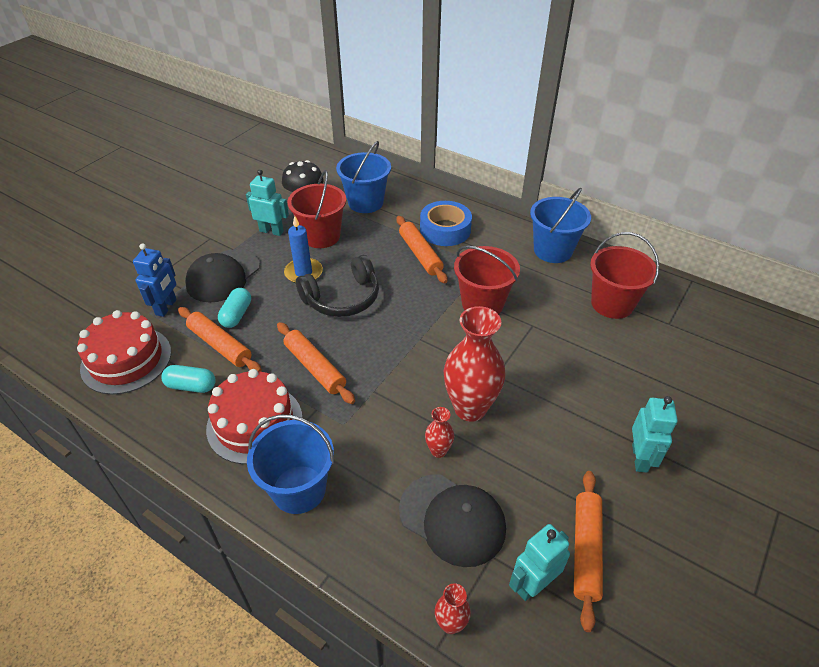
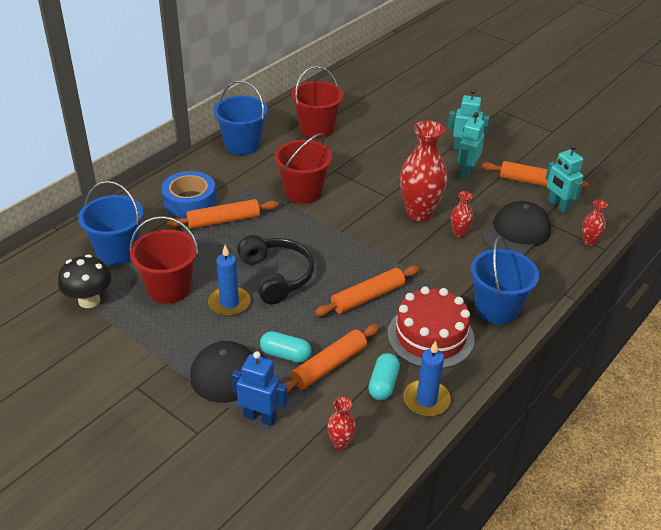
camera: 85 degrees left, 5 degrees down
(126, 360) = (340, 443): red cake -> red vase
(165, 421) = (426, 400): none -> blue candle
(271, 231) = (143, 329): turquoise robot -> turquoise robot (466, 172)

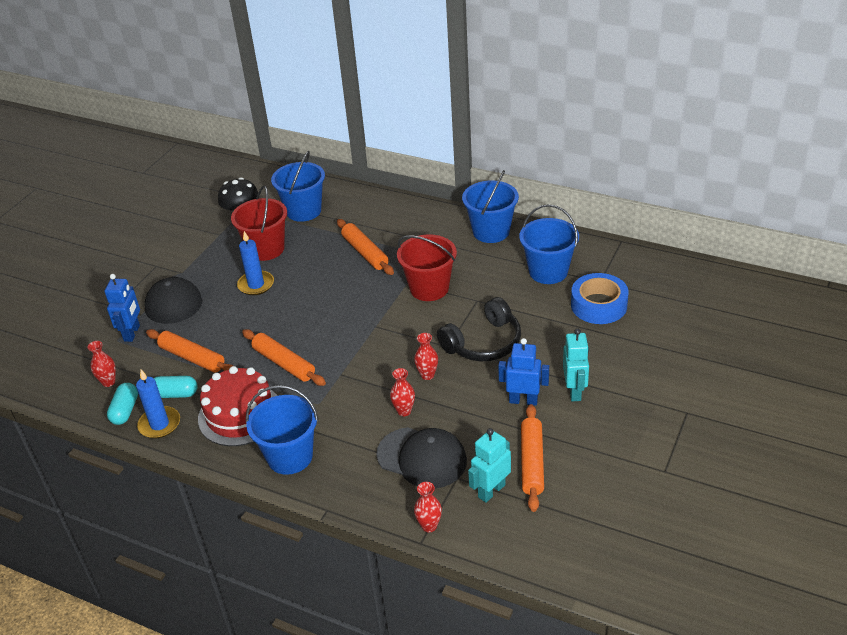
camera: 80 degrees right, 0 degrees up
(190, 201) = (386, 226): blue tape -> blue tape (598, 305)
(276, 276) = (297, 302): black headphones -> black headphones (483, 343)
(285, 354) = (201, 330): turquoise capsule -> turquoise capsule (125, 411)
(317, 129) = (548, 271): red bucket -> blue bucket
(419, 213) = (427, 375): red vase -> red vase, size x0.47
(466, 172) = (523, 400): turquoise robot -> blue robot

